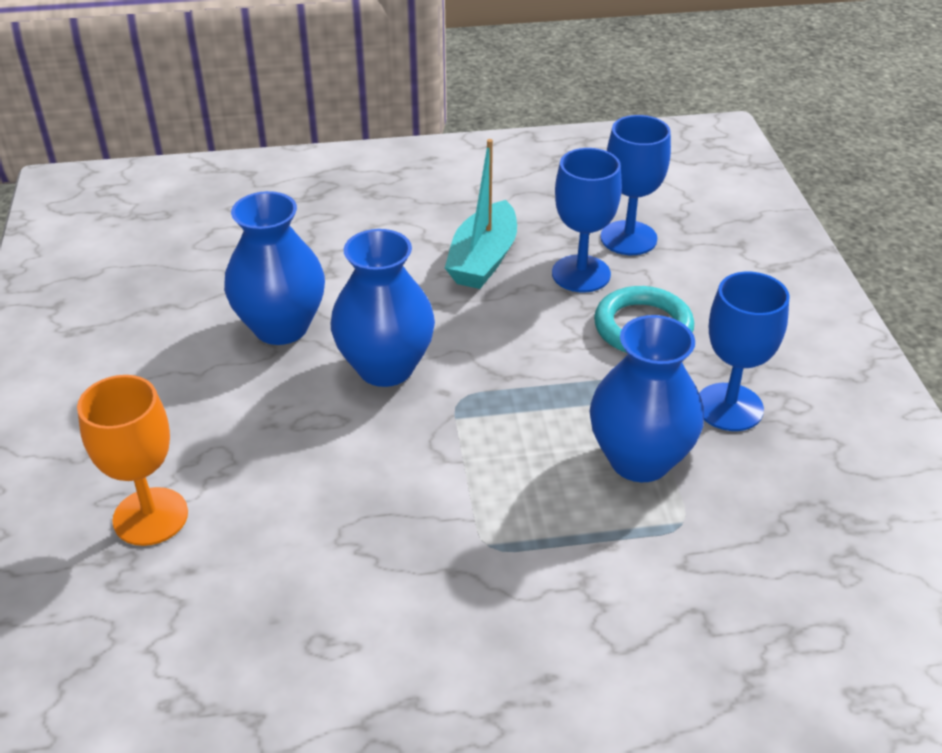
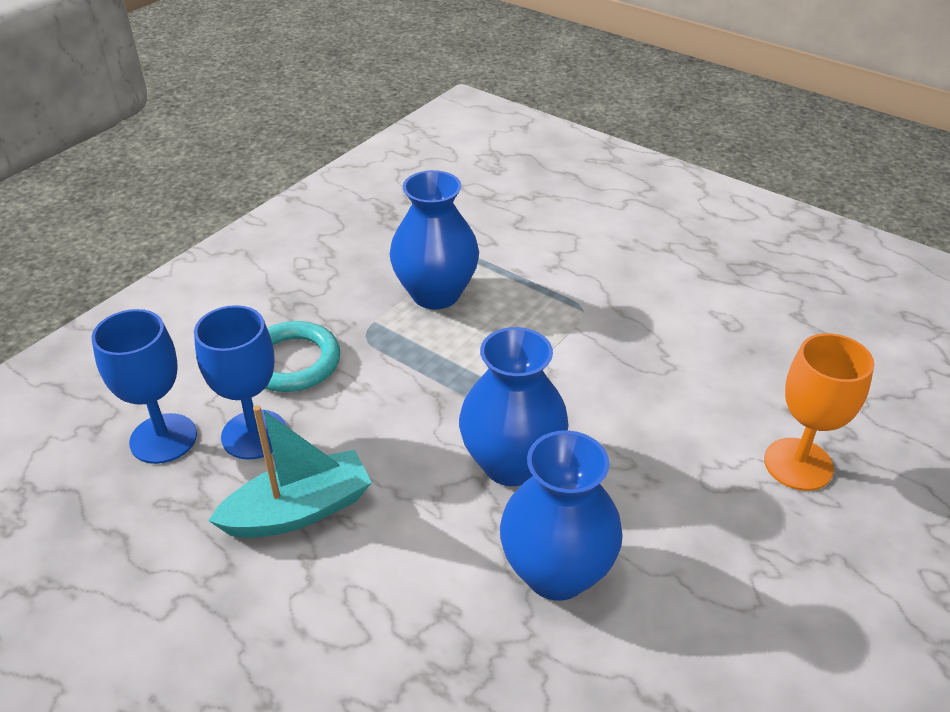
camera: 135 degrees left, 0 degrees up
(729, 407) = (338, 284): blue goblet -> none

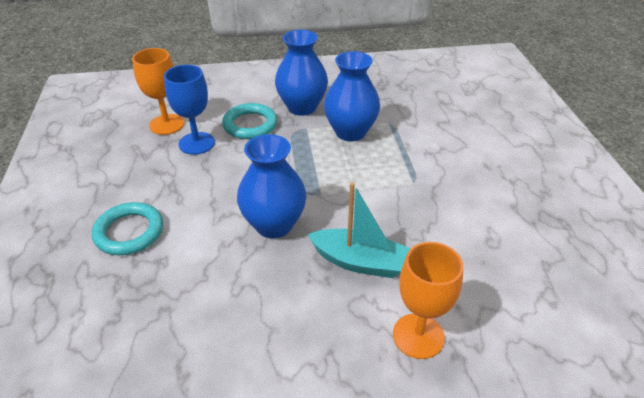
camera: 45 degrees right, 0 degrees up
(163, 438) = (166, 124): blue goblet -> orange goblet
(299, 510) = (170, 182): turquoise boat -> turquoise boat (359, 262)
(346, 613) = (129, 232): none -> turquoise ring
(556, 572) = (223, 283): blue vase -> blue vase (302, 107)

